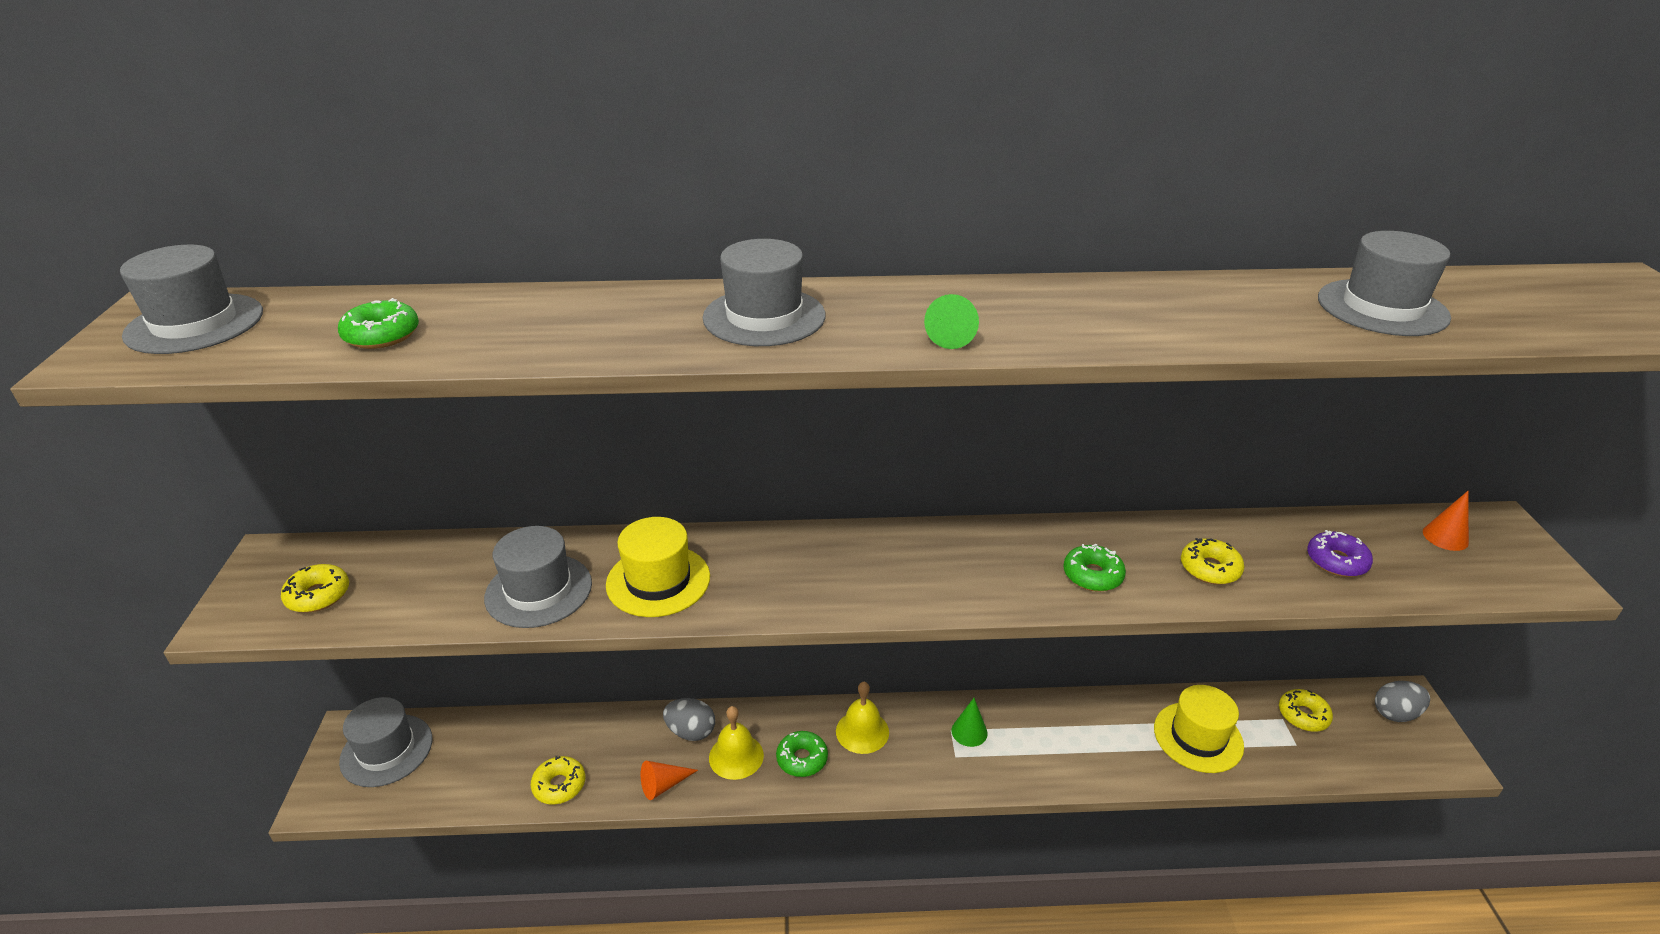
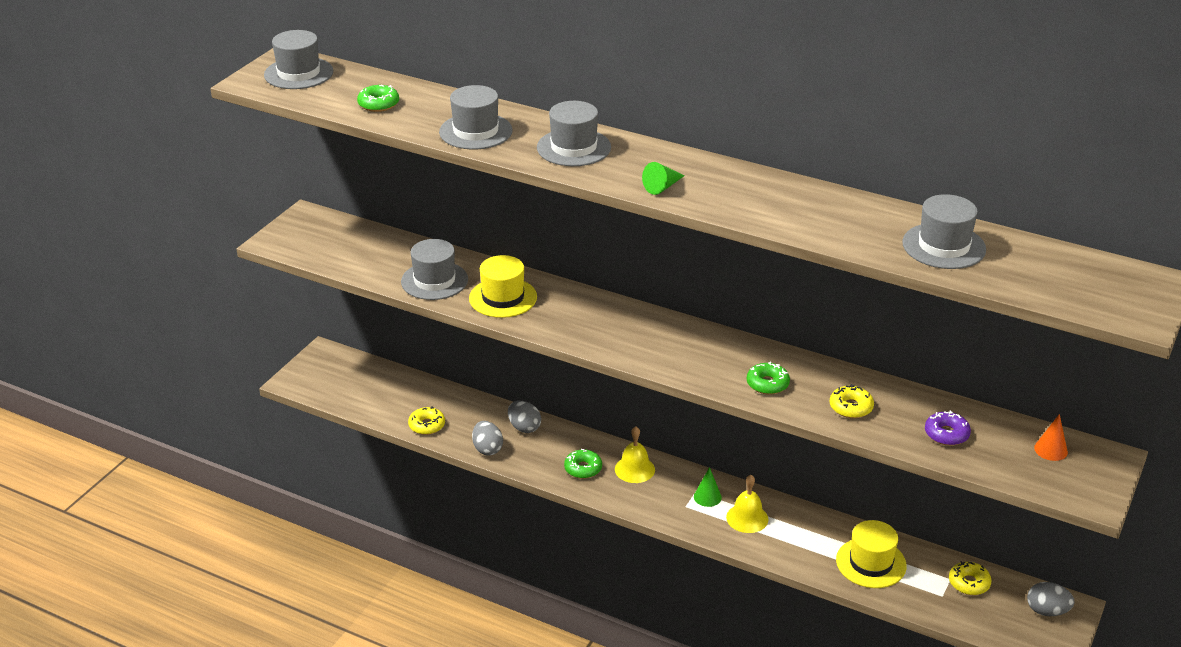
camera: 30 degrees right, 0 degrees up
(318, 595) = (321, 245): yellow donut -> none
(386, 750) = (340, 370): grey hat -> grey hat (475, 131)
(663, 785) = (487, 449): orange cone -> grey egg
(736, 756) = (542, 451): yellow bell -> yellow bell (747, 518)

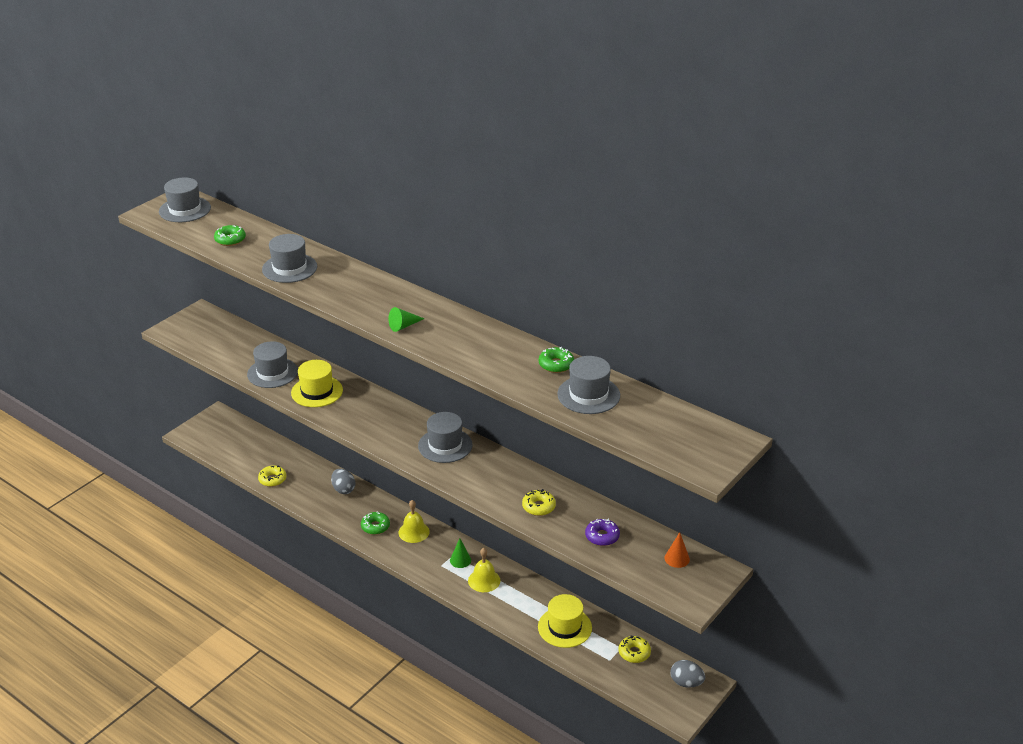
camera: 10 degrees right, 0 degrees up
(487, 449) = (310, 503): grey egg -> none
(573, 148) = (354, 288): grey hat -> grey hat (445, 445)
(767, 384) = (484, 481): green donut -> green donut (556, 365)

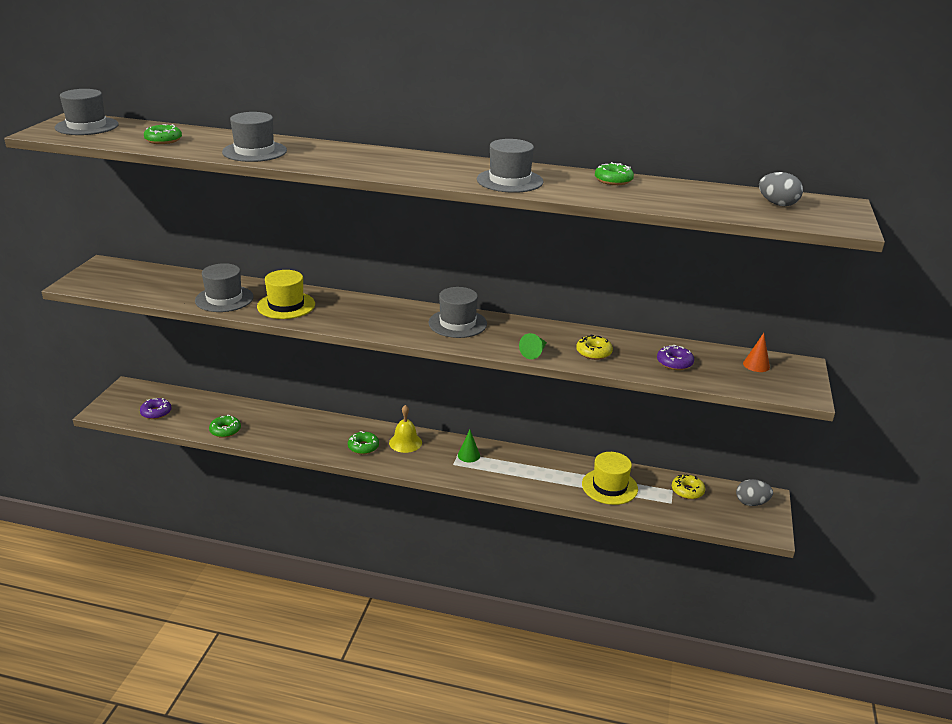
camera: 25 degrees left, 5 degrees down
(227, 446) = (156, 412): none -> purple donut
(272, 479) = (225, 430): yellow donut -> green donut
(343, 489) = (308, 423): grey egg -> grey egg (777, 204)
(403, 326) = (427, 174): green cone -> green cone (534, 352)
(484, 580) = (504, 466): yellow bell -> none
(588, 395) = (672, 195): grey hat -> grey hat (509, 181)

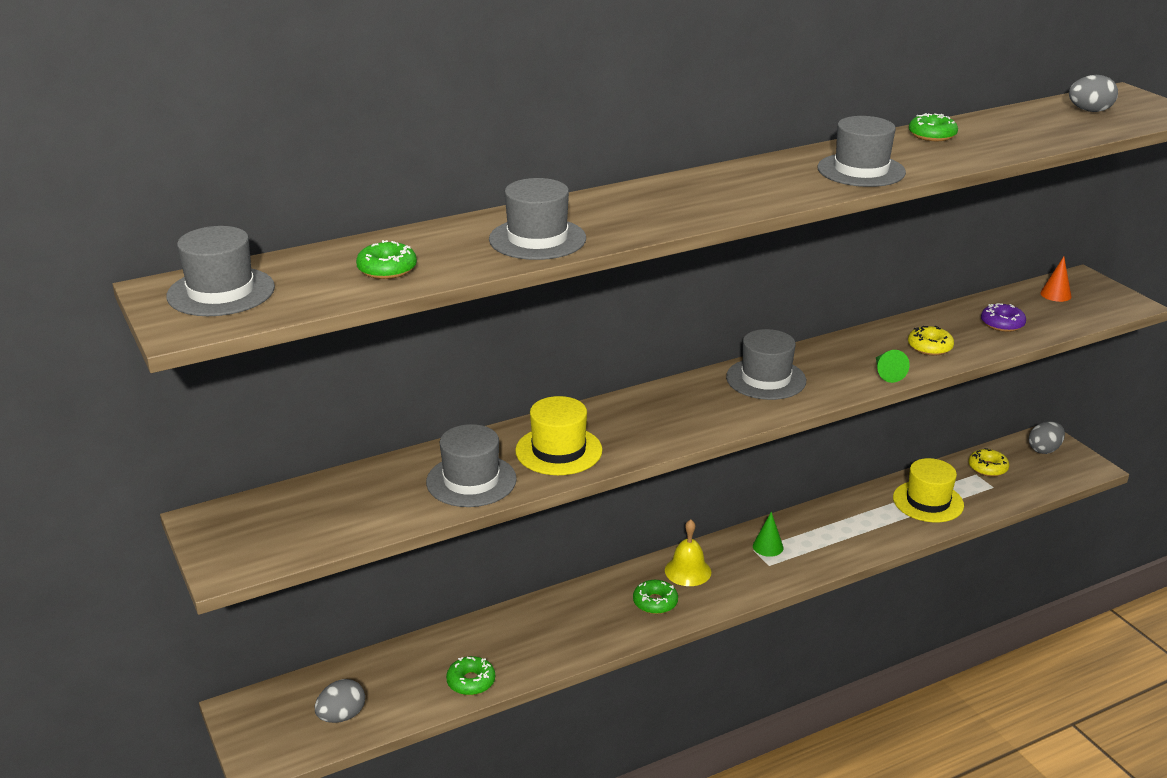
camera: 40 degrees left, 0 degrees up
(156, 412) = (342, 716): purple donut -> grey egg

